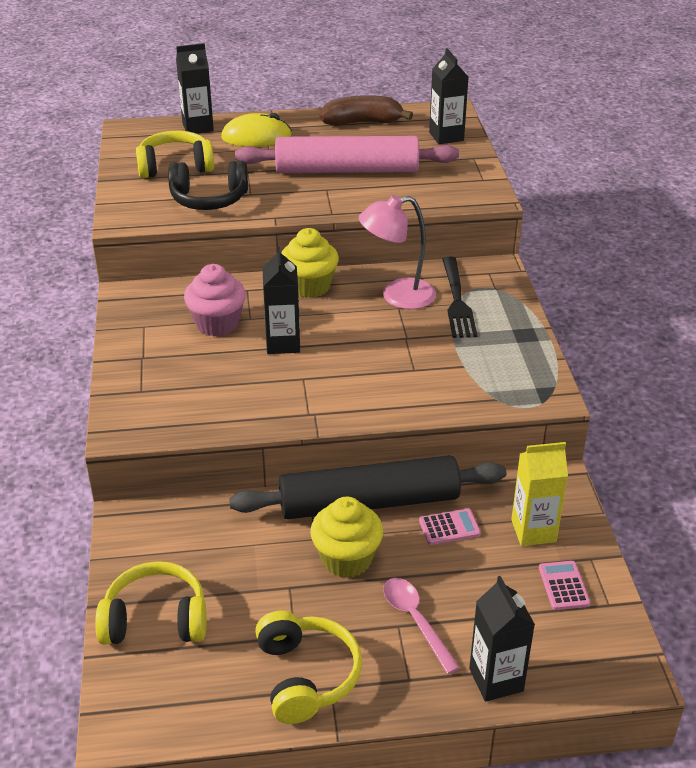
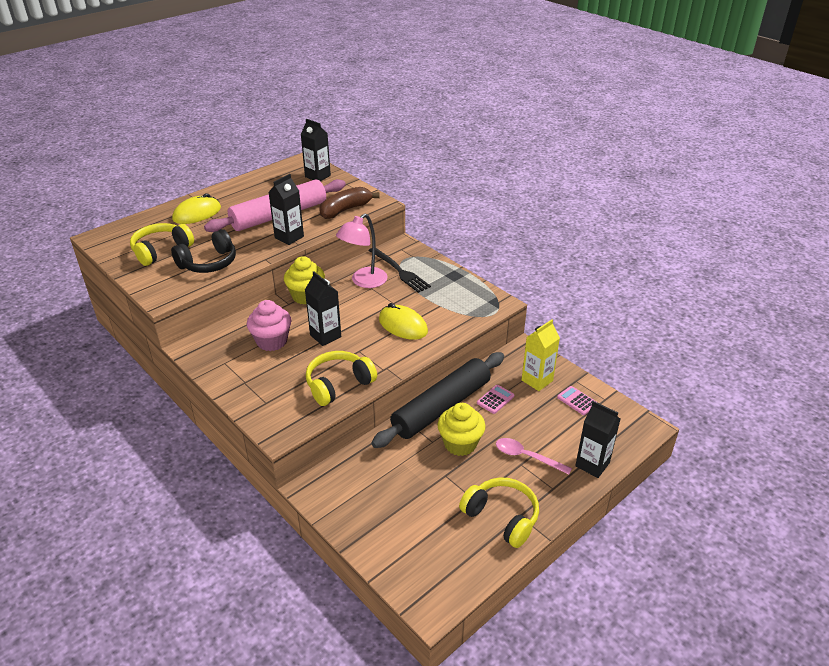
camera: 35 degrees left, 0 degrees up
(155, 620) = (389, 535): yellow headphones -> yellow headphones (338, 384)
(198, 127) = (148, 220): black carton -> black carton (289, 237)
(362, 122) = (257, 183): brown banana -> brown banana (345, 210)
(389, 371) = (403, 325): none -> yellow mouse

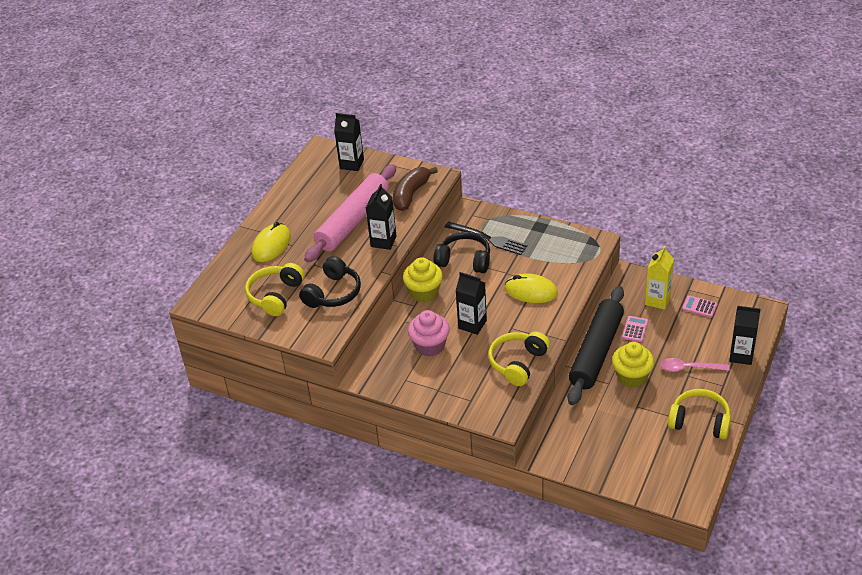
camera: 20 degrees left, 5 degrees up
(364, 281) = (464, 260): pink lamp -> black headphones

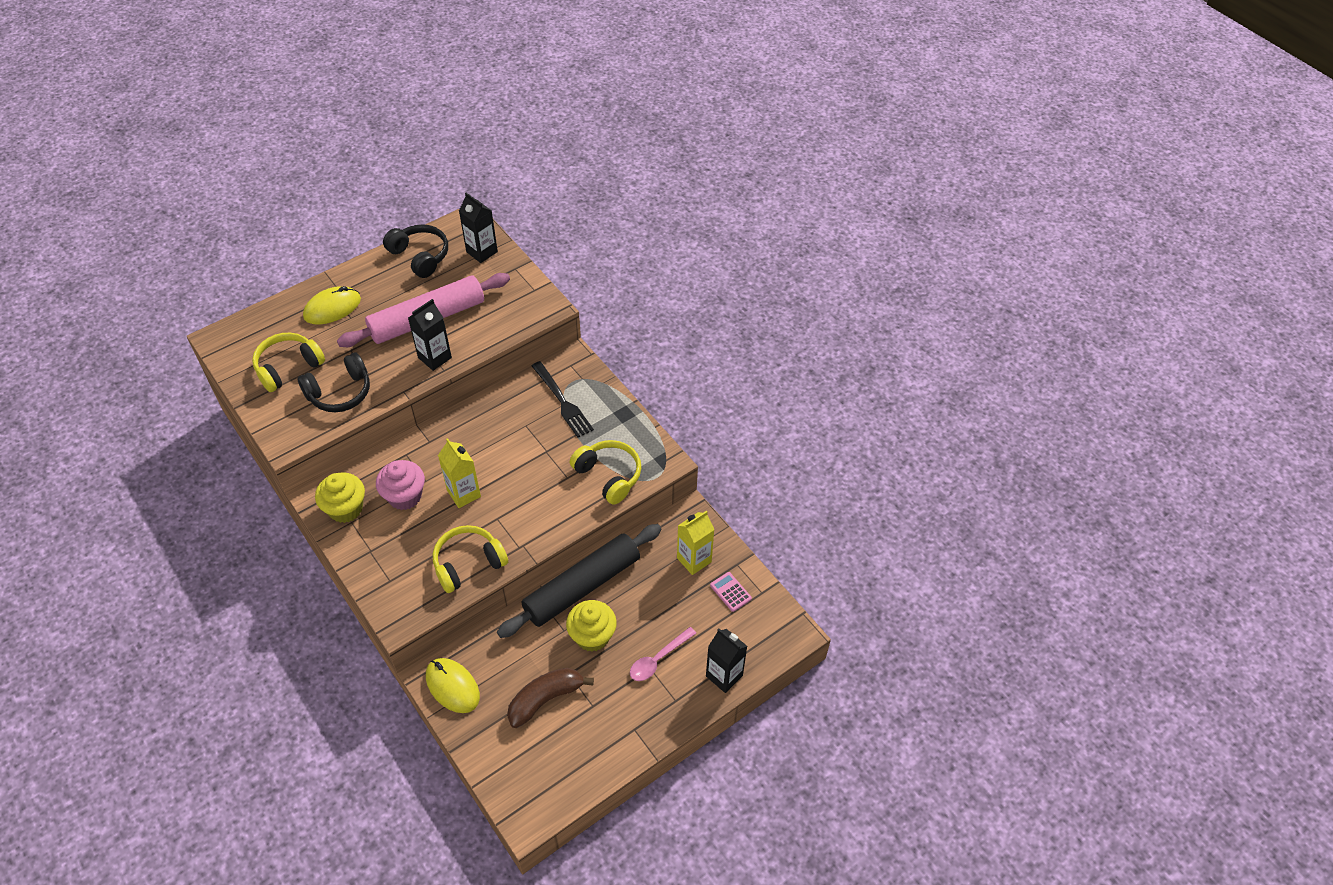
camera: 25 degrees right, 10 degrees up
(411, 194) = (506, 316): brown banana -> brown banana (545, 699)
(424, 292) = (450, 432): yellow cupcake -> yellow cupcake (345, 509)
(464, 260) = (518, 415): black headphones -> black headphones (420, 256)
(472, 324) = (464, 494): black carton -> yellow carton
(531, 291) = (551, 486): yellow mouse -> yellow mouse (452, 686)
(635, 329) = (642, 582): pink calculator -> none
(689, 368) = (658, 659): pink spoon -> pink spoon turned 75 degrees counterclockwise
(699, 421) = (615, 729): yellow headphones -> yellow headphones (608, 476)

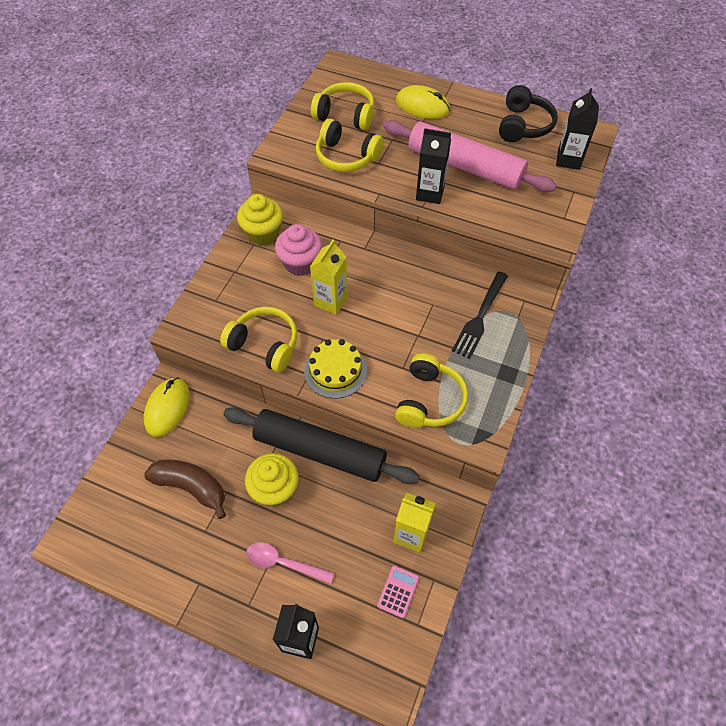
camera: 60 degrees right, 5 degrees up
(340, 392) = (346, 157): black headphones -> yellow headphones
(534, 524) = (335, 370): none -> yellow cake

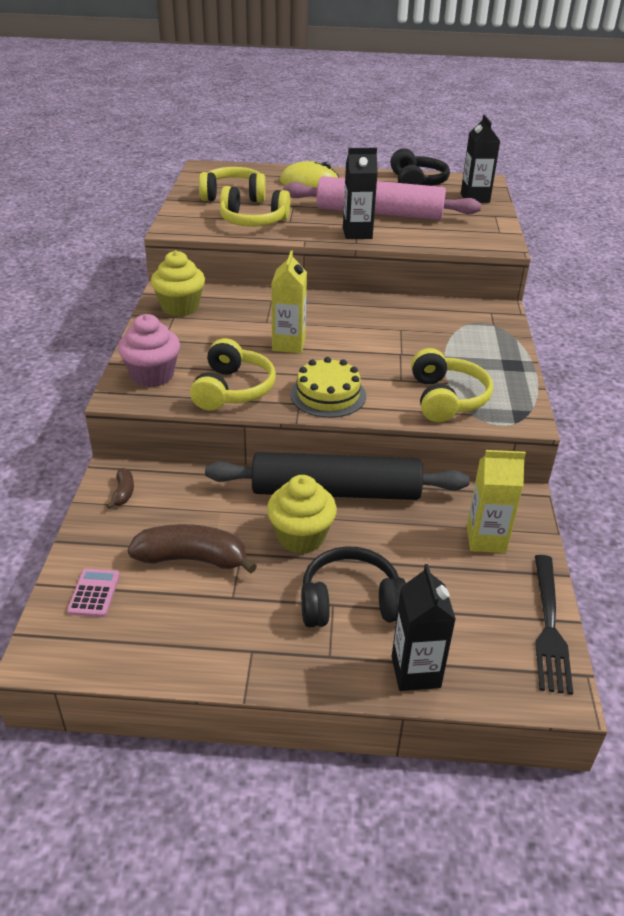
camera: 20 degrees left, 20 degrees down
(167, 408) = (123, 493): yellow mouse -> brown banana
(264, 345) = (232, 389): yellow headphones -> yellow headphones turned 90 degrees clockwise
(283, 563) = (351, 602): pink spoon -> black headphones
(300, 263) = (236, 322): pink cupcake -> pink cupcake (152, 375)
(398, 591) = (504, 594): pink calculator -> pink calculator (94, 593)
(480, 317) = (456, 330): black fork -> black fork (549, 626)

